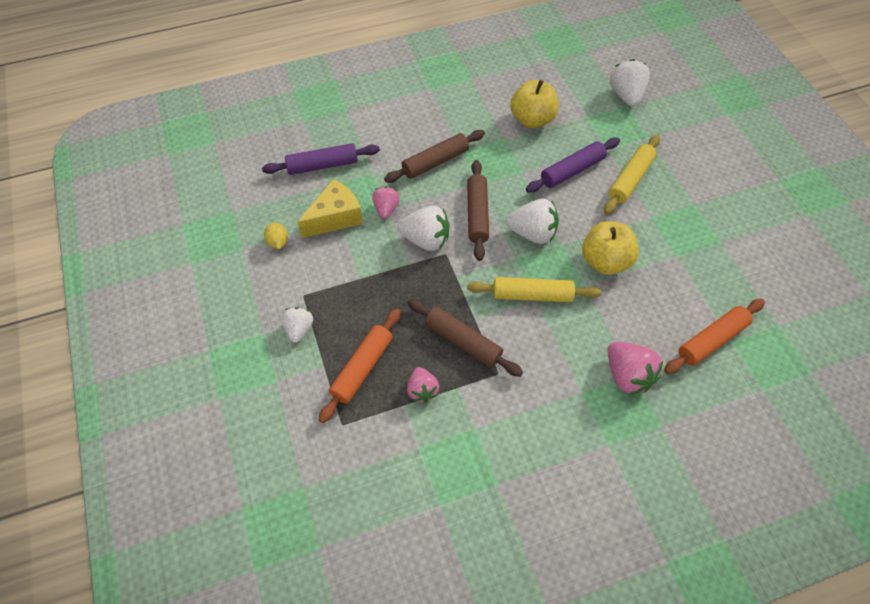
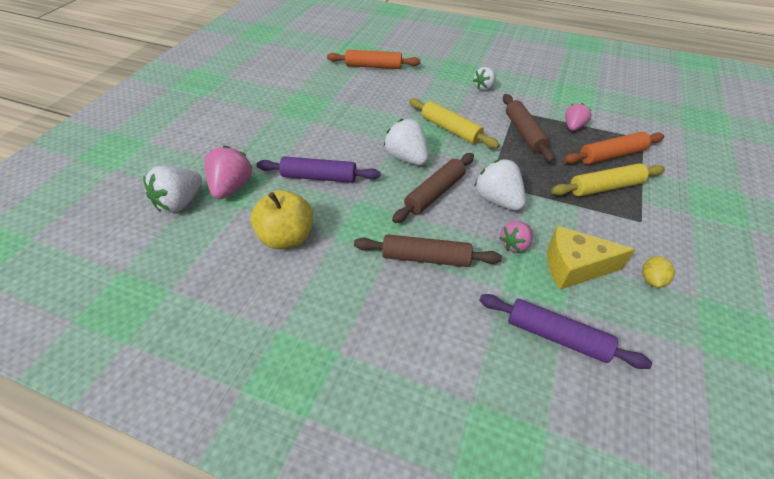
camera: 140 degrees left, 10 degrees down
(299, 329) = (655, 200): white strawberry -> white strawberry (484, 87)
(605, 261) = (379, 119): yellow apple -> none
(627, 376) = (438, 77): pink strawberry -> pink strawberry (232, 187)
(630, 179) = (288, 147): yellow rolling pin -> yellow rolling pin (605, 187)

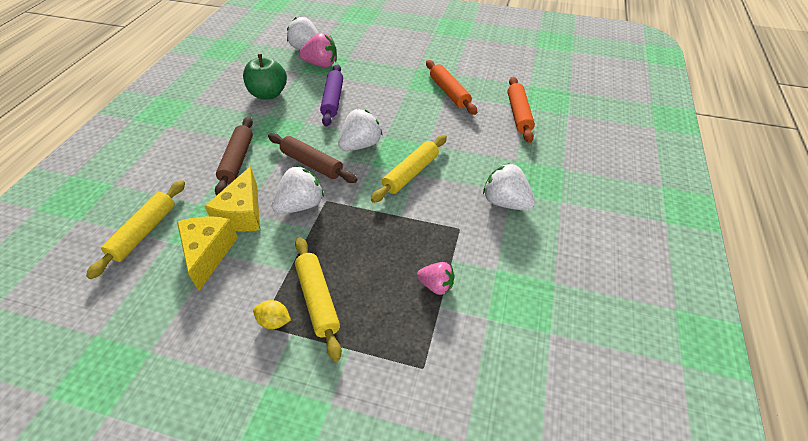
camera: 85 degrees right, 0 degrees up
(287, 237) = (268, 94): yellow apple -> green apple
(484, 87) = (505, 202): white strawberry -> white strawberry, size x1.58
(514, 244) = (243, 213): pink strawberry -> yellow cheese
(524, 133) = (414, 234): brown rolling pin -> none
(556, 336) = (144, 232): purple rolling pin -> yellow rolling pin
(611, 155) = (379, 318): orange rolling pin -> orange rolling pin (449, 92)
(651, 279) = (180, 313): yellow lemon -> yellow lemon (274, 321)

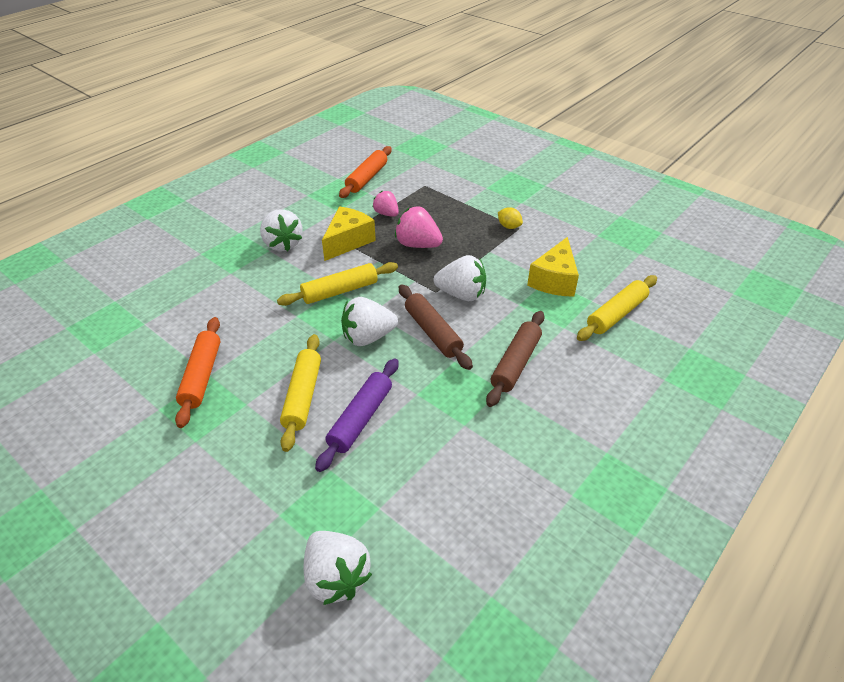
camera: 155 degrees left, 5 degrees down
(243, 213) = (519, 303): yellow cheese -> yellow cheese (348, 241)
(268, 94) = (448, 467): green apple -> none
(301, 205) = (461, 294): white strawberry -> white strawberry turned 150 degrees counterclockwise
(317, 299) = (474, 229): yellow rolling pin -> yellow rolling pin (303, 396)
(321, 64) = (334, 512): pink strawberry -> pink strawberry (418, 245)
(518, 114) = (163, 317): orange rolling pin -> orange rolling pin (367, 178)

